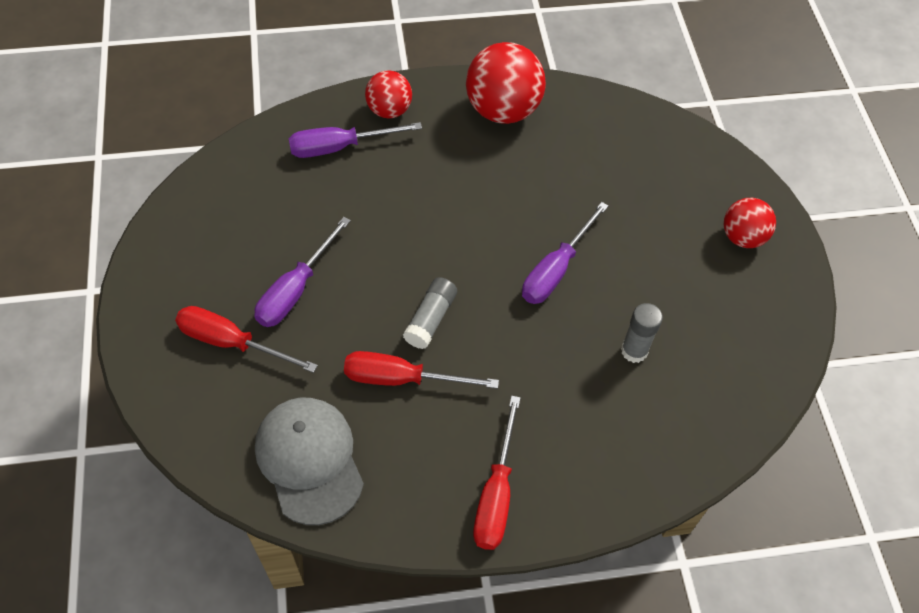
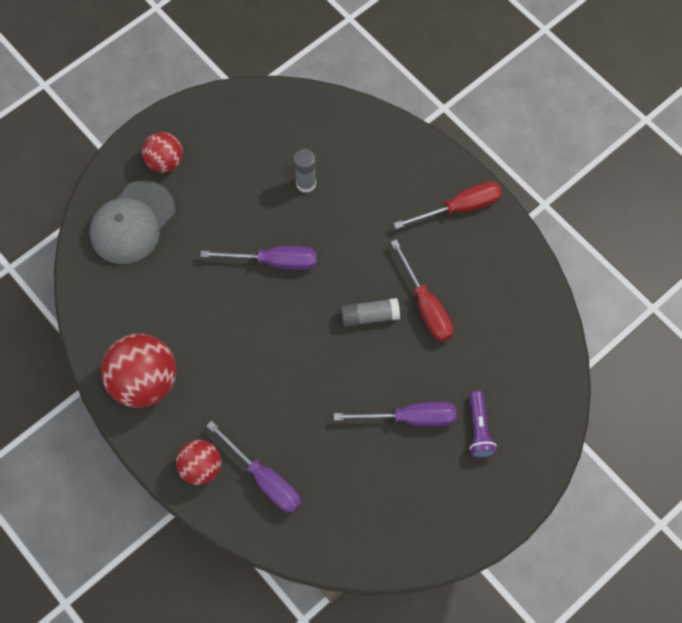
camera: 120 degrees left, 10 degrees up
(231, 342) = (479, 429): red screwdriver -> purple flashlight
(309, 460) = (518, 322): grey cap -> grey cap (132, 223)

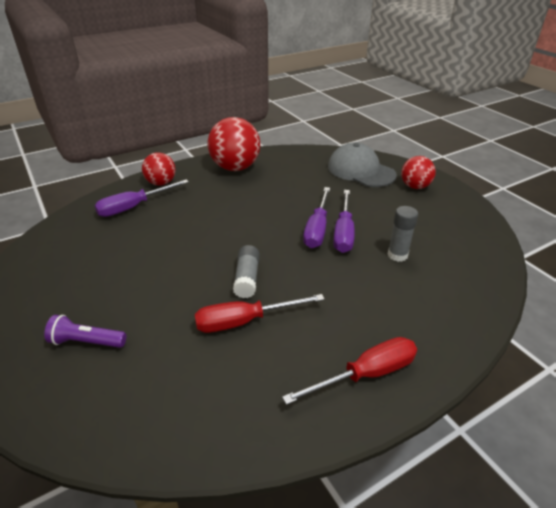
camera: 100 degrees right, 30 degrees down
(410, 418) = (131, 291): purple screwdriver -> purple screwdriver (343, 232)
(460, 208) = (366, 374): red screwdriver -> red screwdriver turned 105 degrees counterclockwise

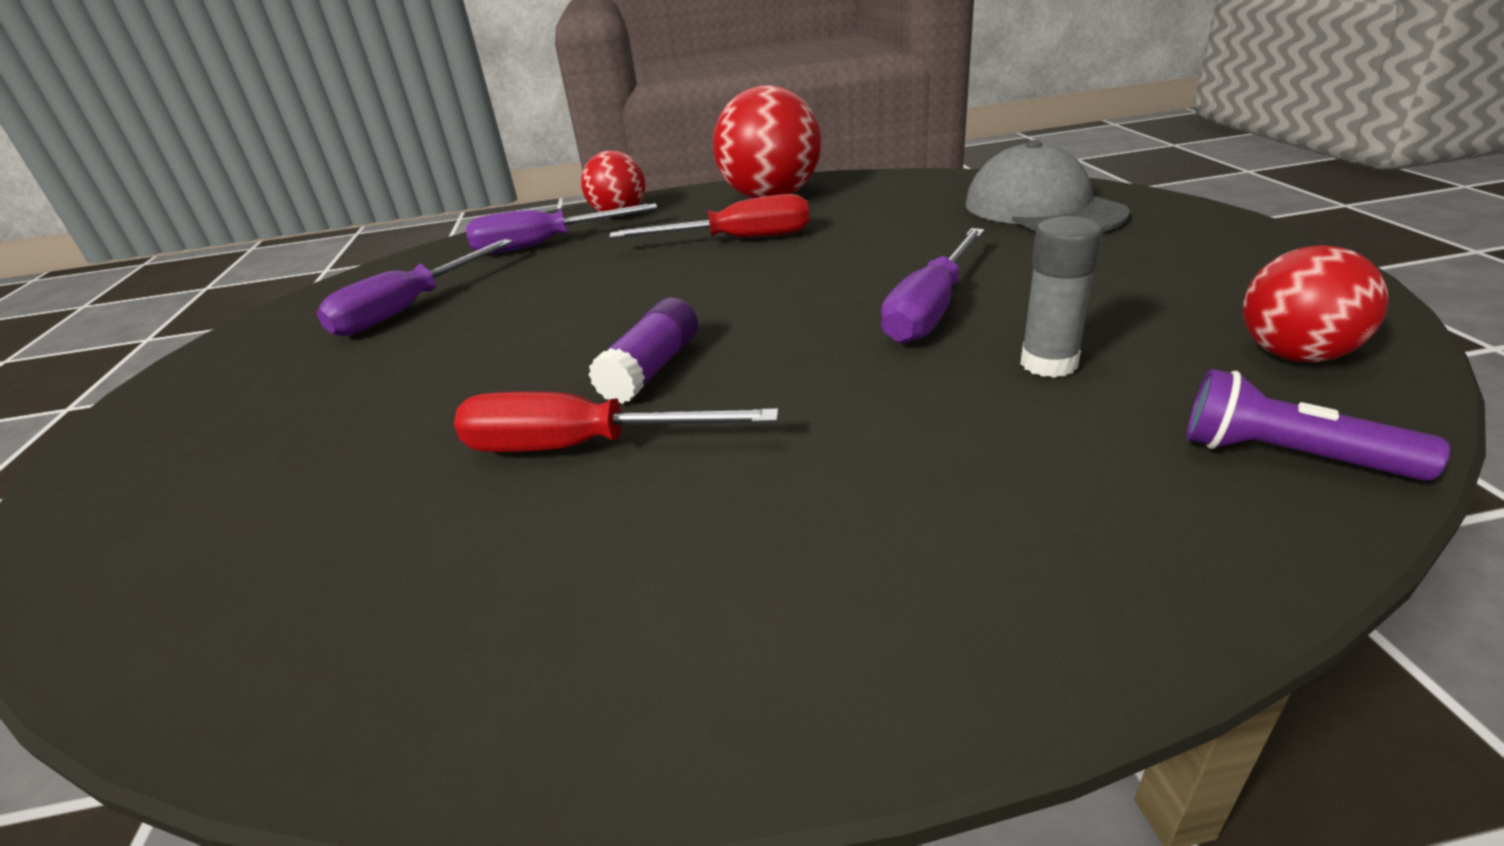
camera: 25 degrees right, 5 degrees down
(87, 342) = (272, 434): purple flashlight -> purple flashlight (1287, 456)
(247, 278) = (651, 369): grey glue stick -> purple glue stick
(317, 229) = (871, 298): purple screwdriver -> purple screwdriver (409, 308)
(366, 374) = (789, 624): red screwdriver -> red screwdriver (737, 240)
(415, 186) = (1171, 239): red ball -> red ball (1293, 355)

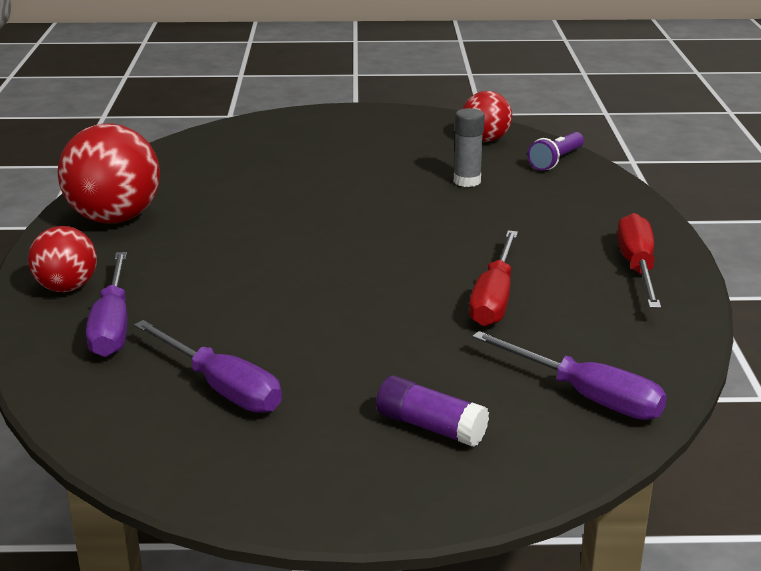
camera: 85 degrees left, 5 degrees down
(651, 369) = (413, 277): purple glue stick -> purple glue stick (430, 427)
(737, 240) = (207, 239): red screwdriver -> red screwdriver (637, 267)
(930, 309) = (388, 195): purple screwdriver -> purple screwdriver (586, 396)
(1042, 208) = (261, 142): grey cap -> none

